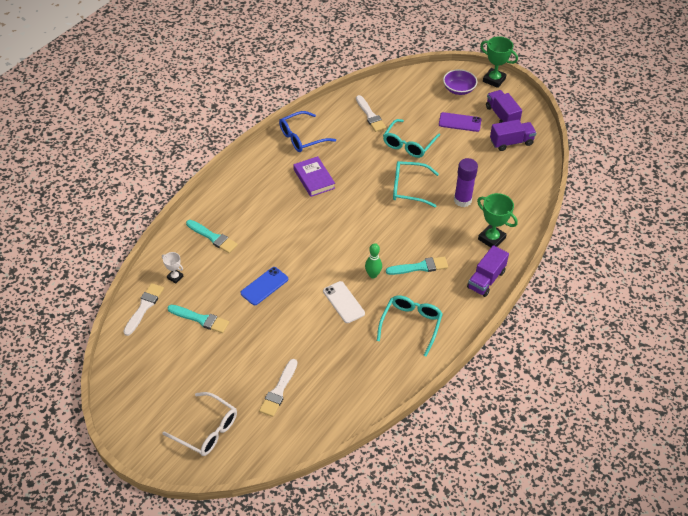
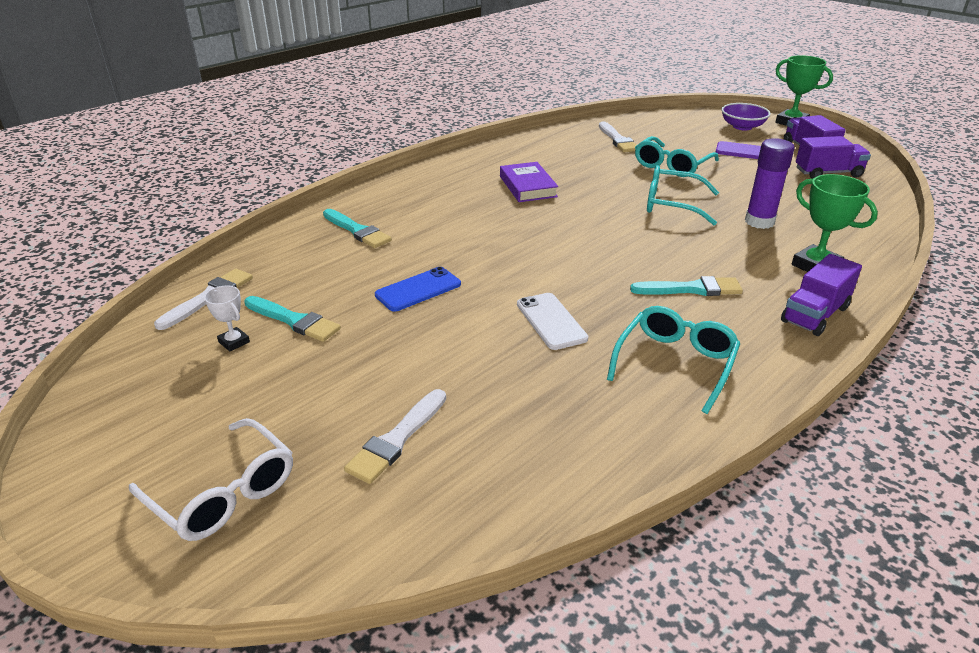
camera: 10 degrees right, 15 degrees down
(175, 277) = (278, 267): white trophy -> white trophy (234, 342)
(301, 137) = (518, 151): blue glasses -> none
(373, 275) = (607, 292): green bowling pin -> none

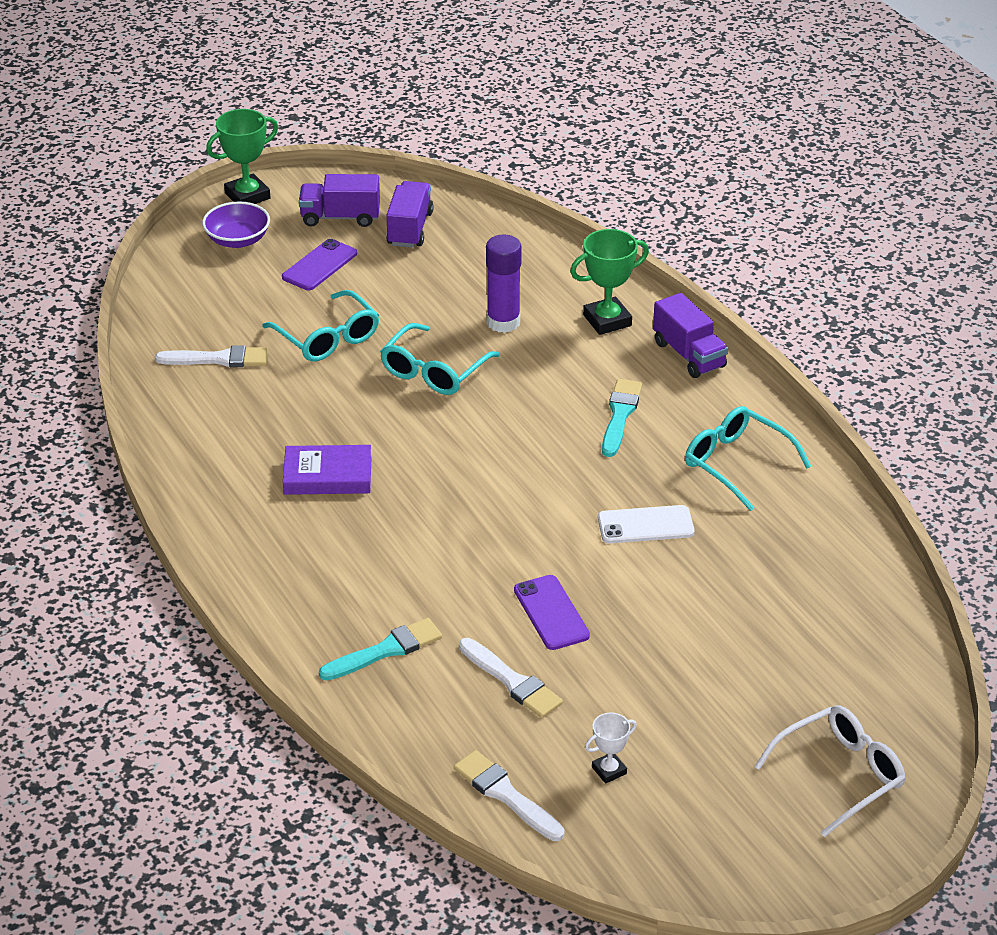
camera: 75 degrees left, 5 degrees up
(294, 320) = (581, 720): turquoise brush -> none
(397, 439) = (796, 658): white brush -> white brush (512, 681)
(418, 290) = (551, 613): blue phone -> purple phone

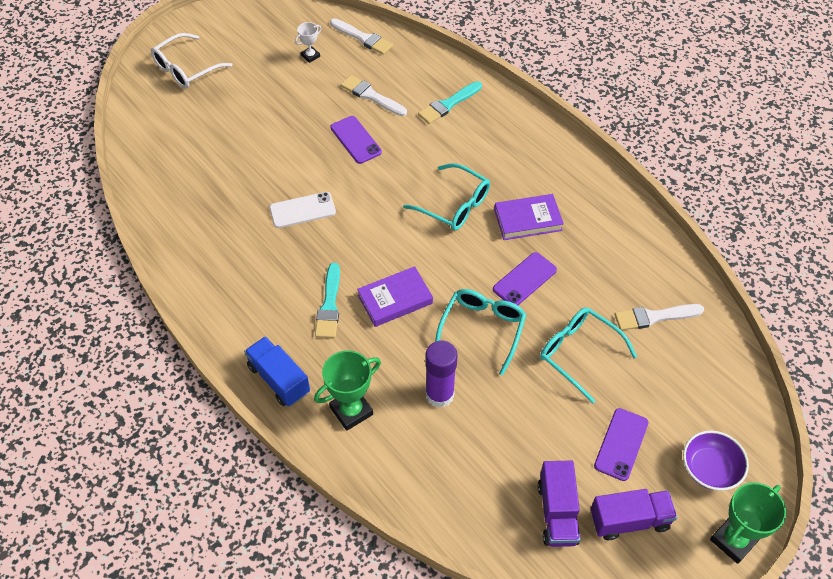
camera: 170 degrees right, 15 degrees up
(361, 412) = (524, 279): none -> purple phone
(534, 411) = (395, 299): none -> purple book
(689, 355) = (279, 379): purple truck -> blue truck
(736, 463) = (240, 271): turquoise glasses -> turquoise glasses (454, 205)

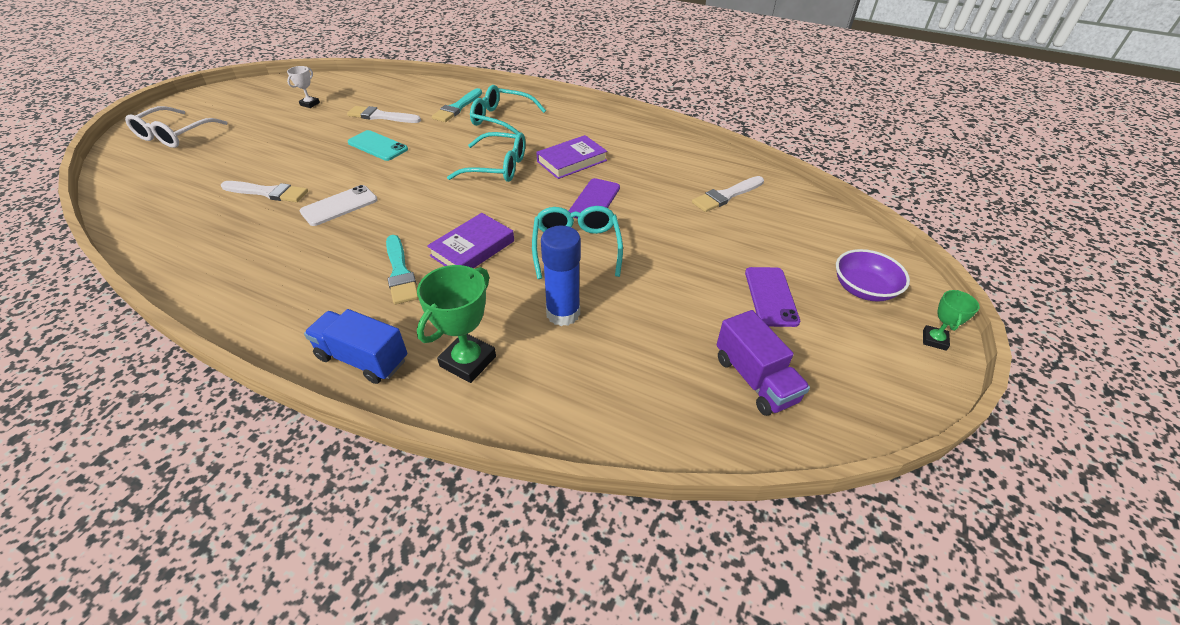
camera: 25 degrees left, 10 degrees down
(355, 140) = (377, 146): purple phone -> turquoise phone
(362, 38) = (358, 85): white brush -> white brush (268, 192)
(439, 395) = (563, 313): purple glue stick -> blue glue stick
(579, 353) = (680, 239): turquoise glasses -> turquoise glasses (501, 119)
(629, 520) = (829, 359): purple truck -> none
(733, 540) = (934, 340): green trophy -> green trophy, size x0.56

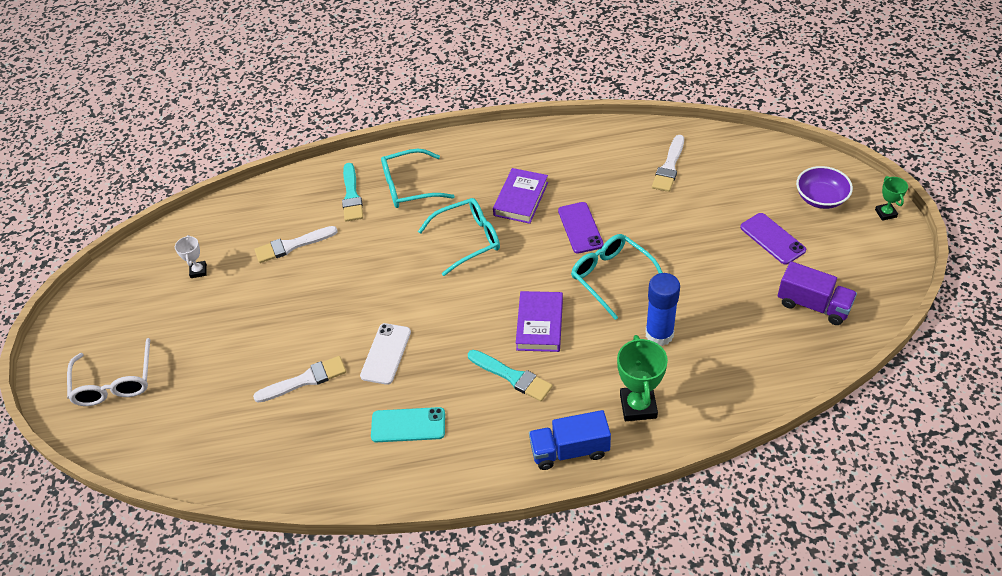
camera: 30 degrees left, 5 degrees up
(377, 146) = (335, 279): turquoise phone -> turquoise phone (408, 425)

